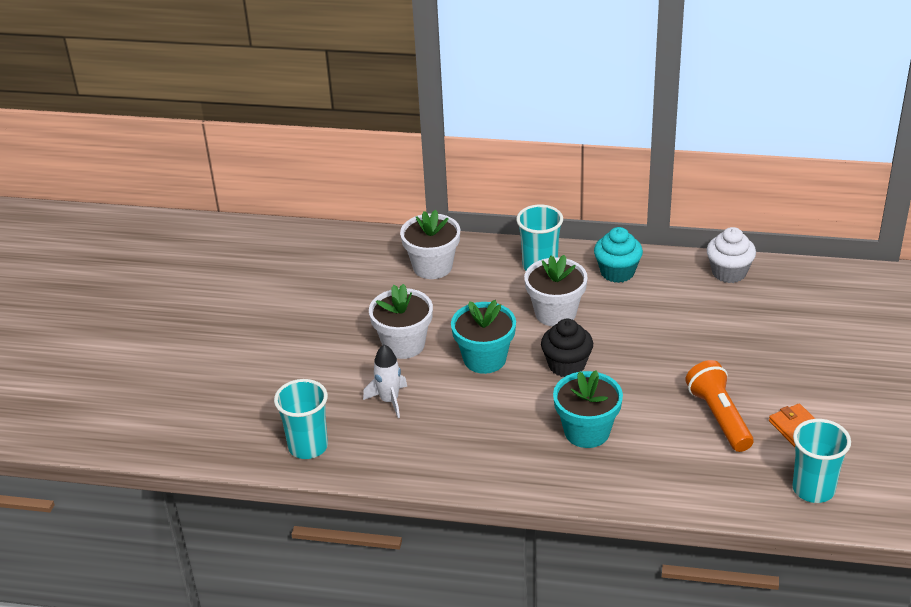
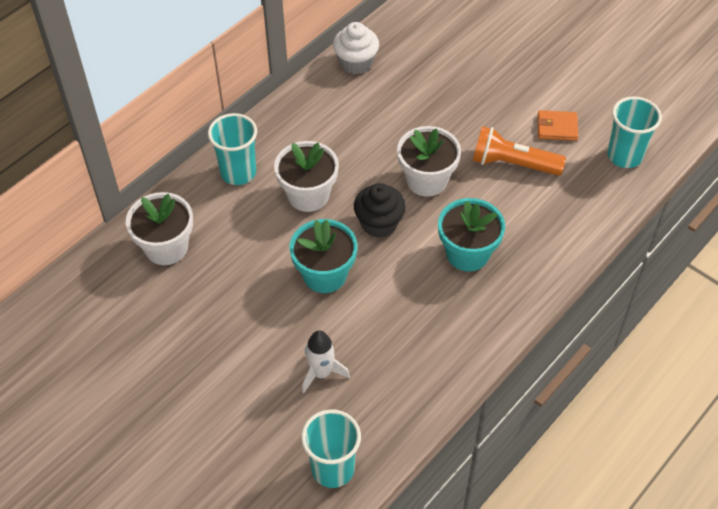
camera: 60 degrees left, 15 degrees up
(403, 344) = (255, 324): white flower pot -> white flower pot (426, 180)
(617, 272) = (293, 127): turquoise cupcake -> none

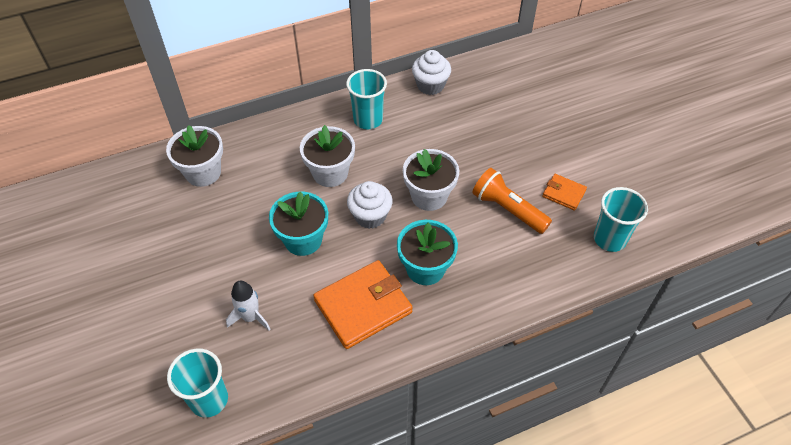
camera: 25 degrees right, 0 degrees up
(238, 172) = (290, 136): turquoise cup -> turquoise cup (368, 120)
(379, 223) = (370, 216): black cupcake -> white cupcake
(429, 315) = (363, 306): none -> orange wallet

